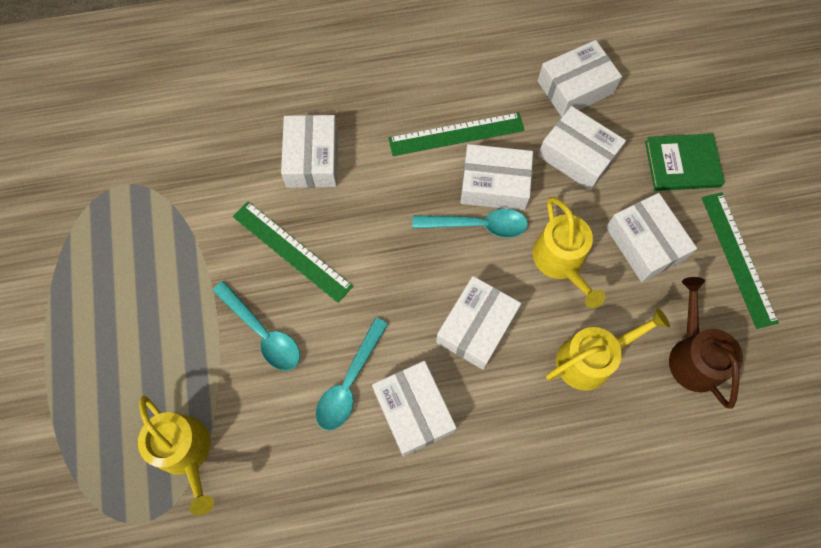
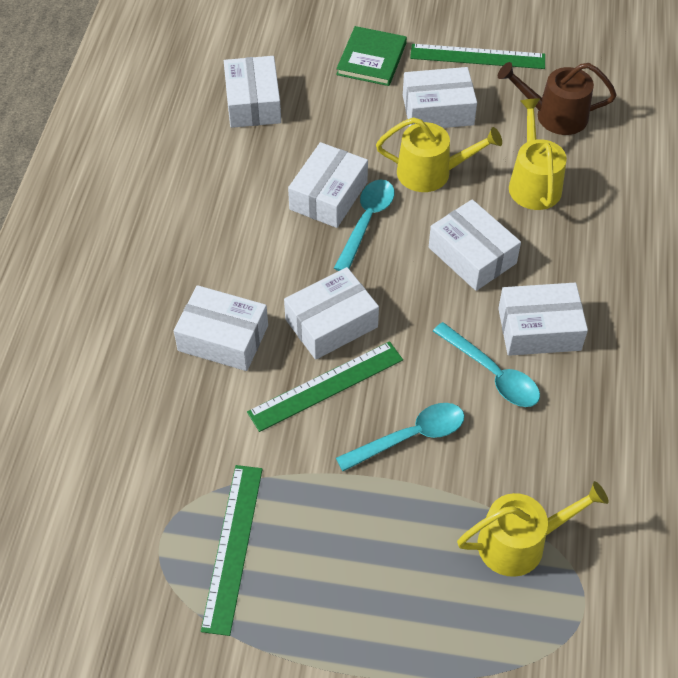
camera: 70 degrees left, 15 degrees down
(456, 134) = (257, 208): green ruler -> green ruler (233, 547)
(577, 156) = (328, 126): white box -> white box (331, 323)

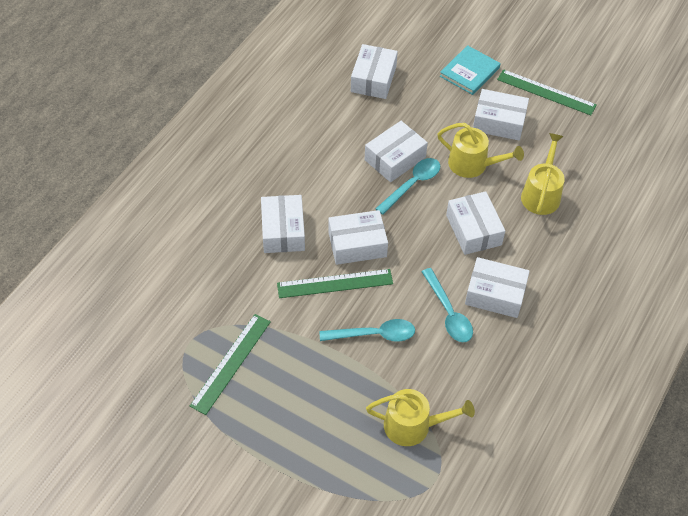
camera: 20 degrees right, 0 degrees up
(223, 338) = (283, 231): white box -> white box turned 45 degrees clockwise
(371, 59) = (469, 72): green book -> turquoise book
(555, 116) = (581, 151): brown watering can -> none

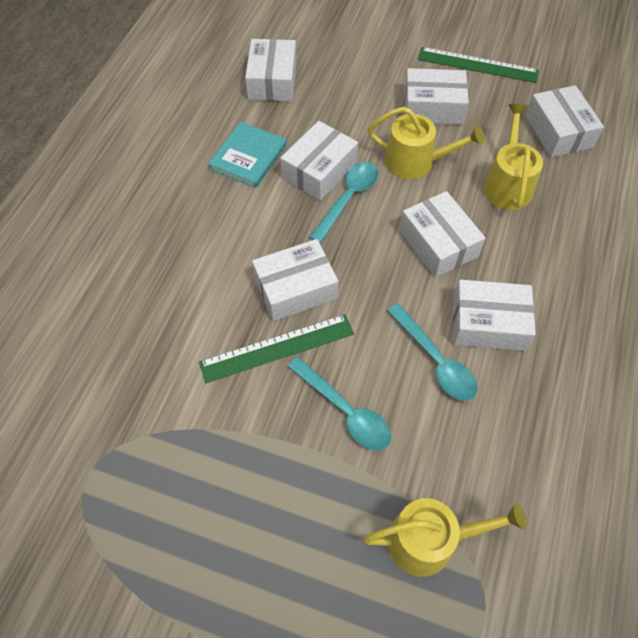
camera: 10 degrees left, 5 degrees up
(231, 363) = (153, 495): green ruler -> none
(283, 231) = (195, 288): white box -> white box (558, 132)
(374, 334) = (345, 411): turquoise spoon -> turquoise spoon turned 60 degrees clockwise
(469, 72) = (383, 56): turquoise book -> turquoise book (248, 157)

